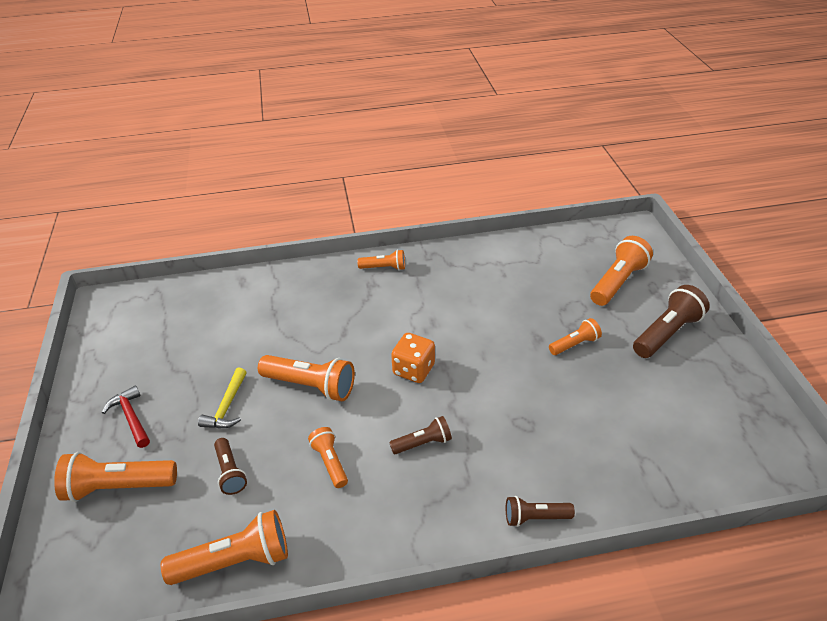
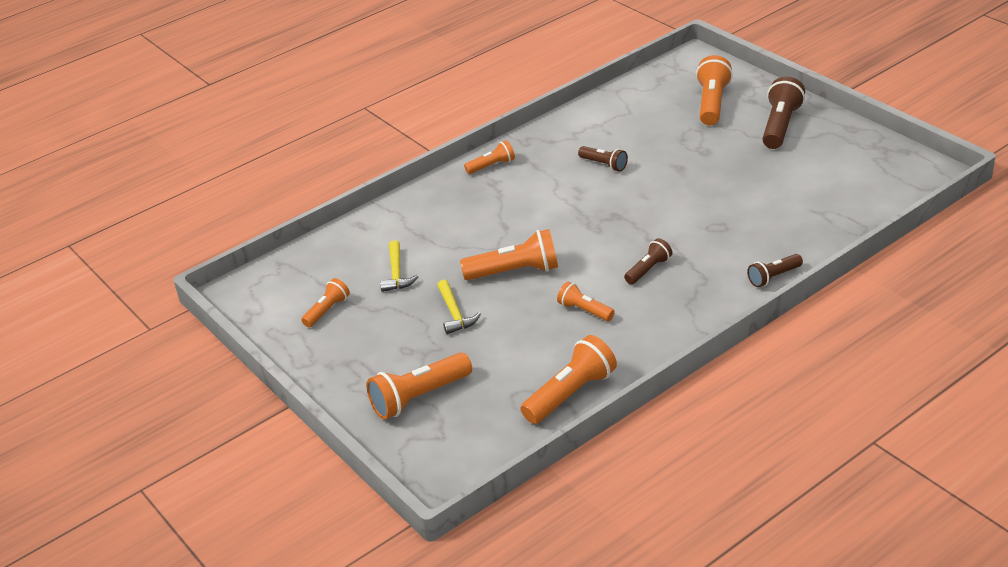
camera: 25 degrees left, 5 degrees down
(131, 417) = (374, 354): red hammer -> none
(223, 341) = (396, 273): none -> yellow hammer
(230, 472) = (507, 350): brown flashlight -> brown flashlight (604, 165)
(413, 370) = (594, 227): orange dice -> none
(575, 344) = (713, 160): orange flashlight -> orange flashlight (327, 310)

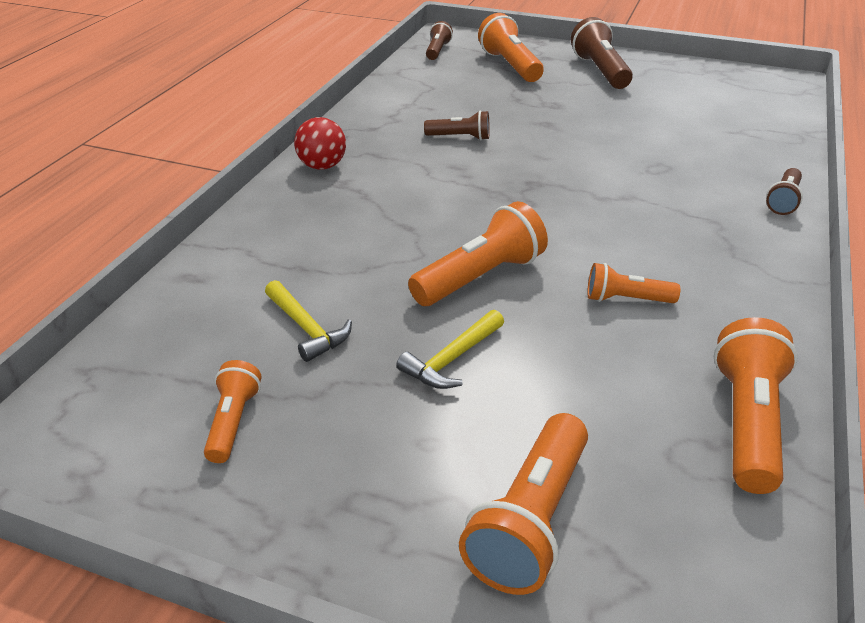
camera: 35 degrees left, 0 degrees up
(454, 313) = (452, 359): yellow hammer -> yellow hammer turned 90 degrees clockwise
(492, 166) = (322, 166): orange flashlight -> red ball
(648, 269) = (642, 229): brown flashlight -> brown flashlight (437, 51)

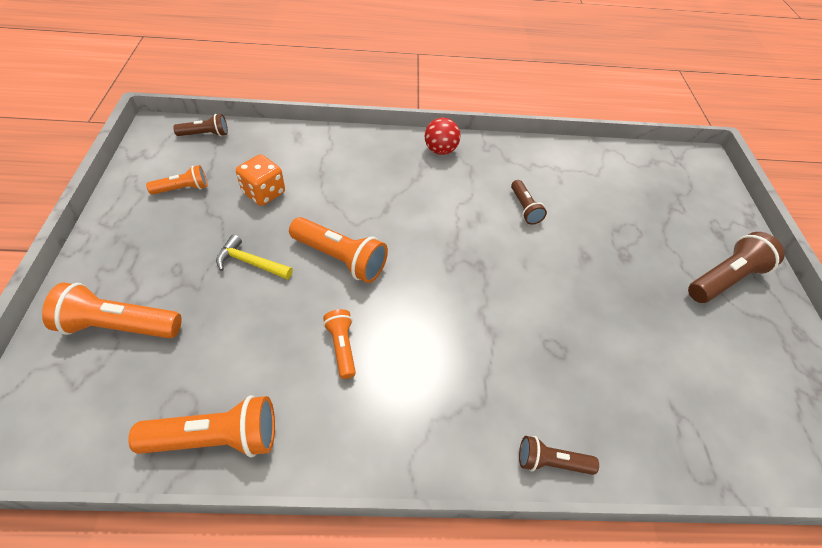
camera: 65 degrees right, 15 degrees up
(306, 328) = (264, 193): yellow hammer -> orange dice
(437, 51) = (666, 162): brown flashlight -> brown flashlight (205, 134)
(510, 65) = (678, 212): orange flashlight -> none

